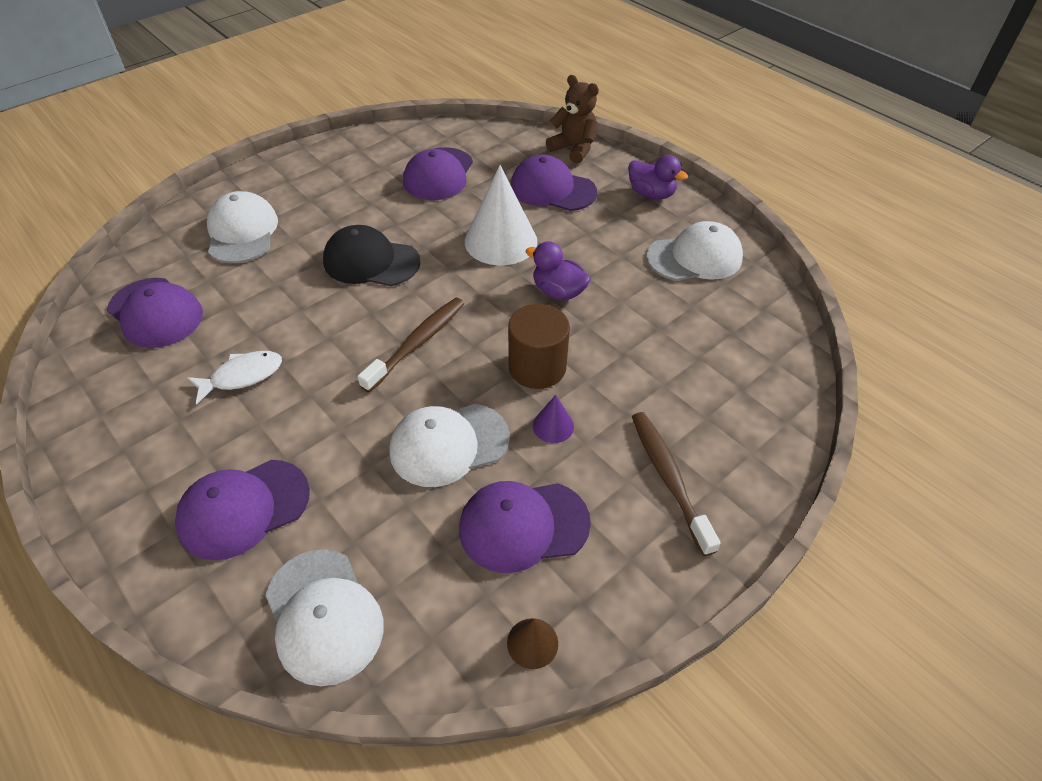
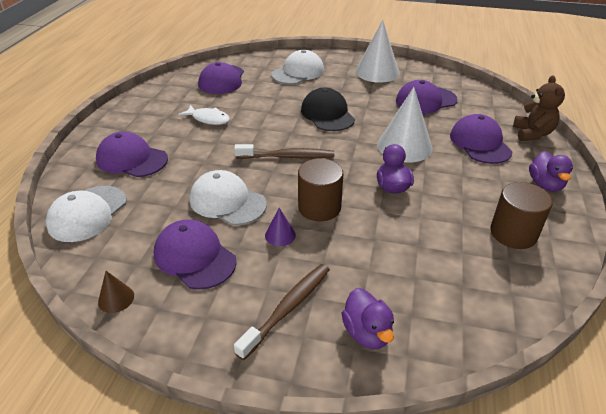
camera: 55 degrees right, 10 degrees down
(334, 171) = (377, 72): none -> white cone
(694, 257) = (513, 233): white cap -> brown cylinder
(742, 434) = (367, 333): none -> purple duck

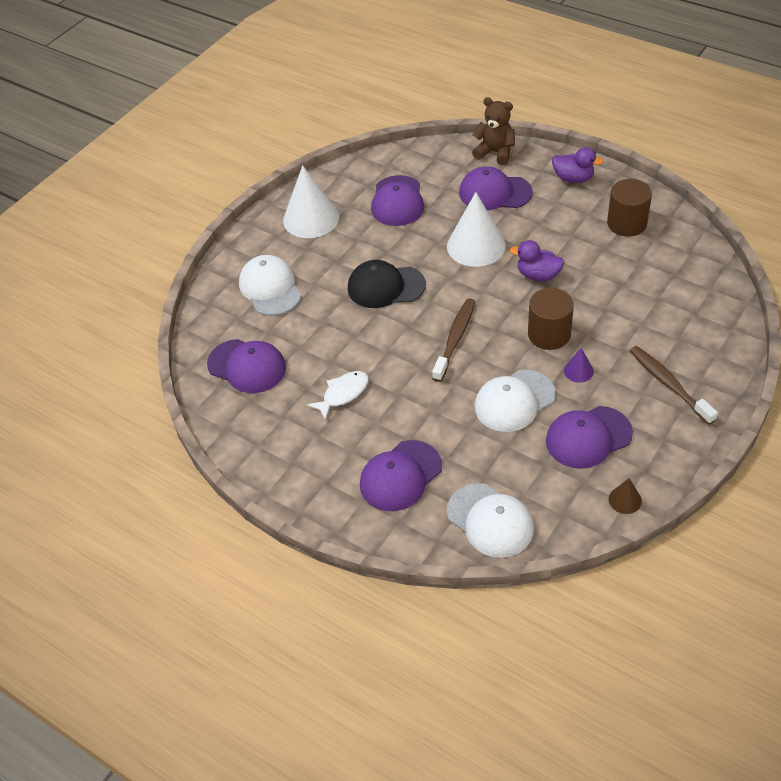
camera: 65 degrees left, 10 degrees up
(367, 333) = (706, 343): purple duck -> none

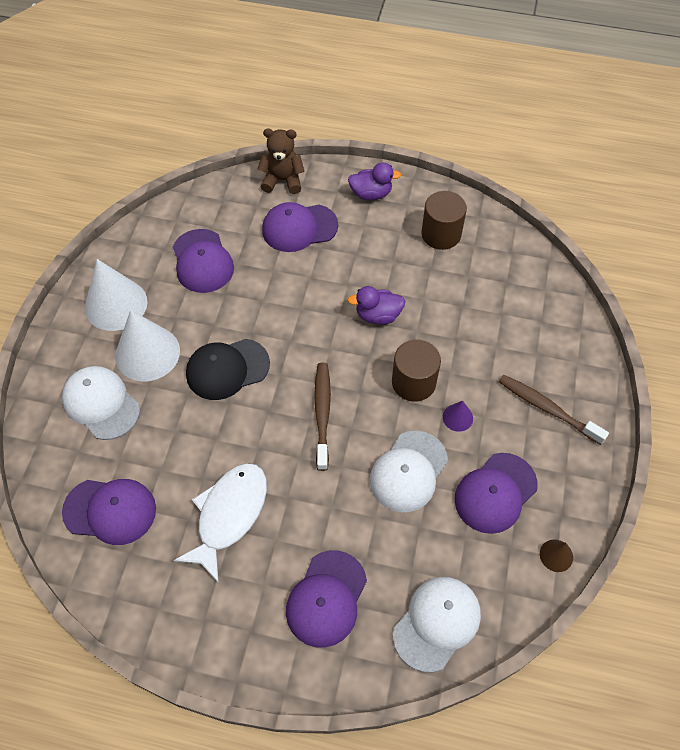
camera: 25 degrees left, 10 degrees up
(343, 394) = (229, 515): white fish -> white fish, size x1.64
(476, 246) = (303, 296): white cone -> white cone (147, 353)
(490, 520) = (437, 623): white cap -> white cap turned 75 degrees counterclockwise

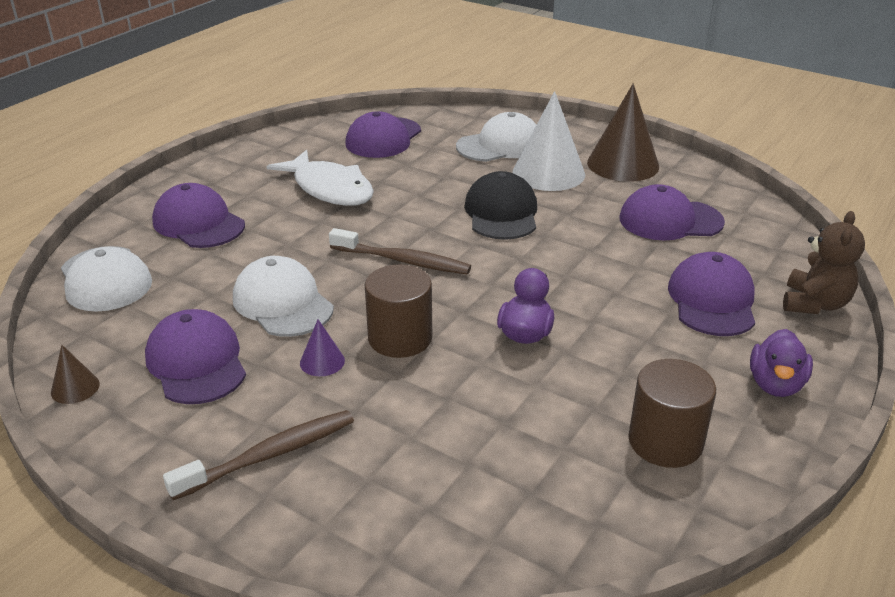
camera: 110 degrees right, 25 degrees down
(116, 304) = (623, 164): white cone -> brown cone

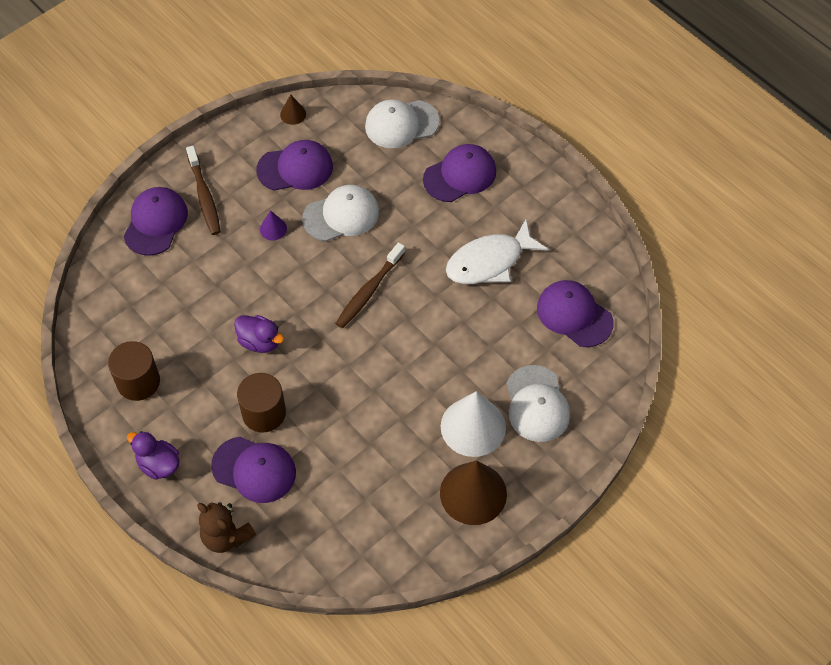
camera: 105 degrees right, 25 degrees up
(400, 338) = (281, 272): brown cylinder -> brown cylinder (264, 413)
(501, 213) = (416, 371): black cap -> none
(670, 220) = (367, 490): purple cap -> purple cap (155, 222)

